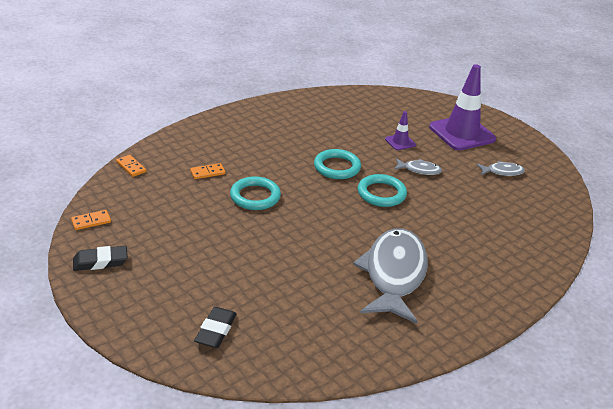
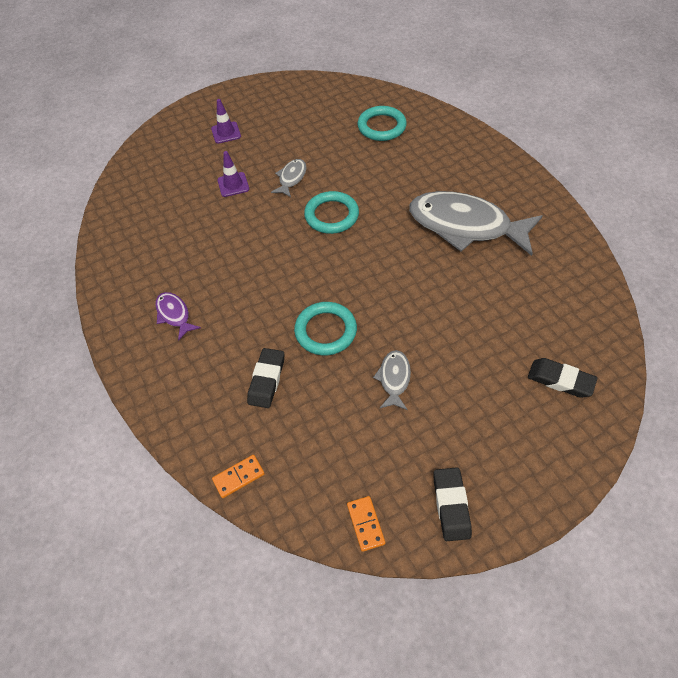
camera: 75 degrees left, 20 degrees up
(207, 172) = (266, 380): orange domino -> black eraser
(261, 130) = (174, 315): none -> purple fish
(337, 167) = (275, 247): turquoise ring -> turquoise ring (381, 126)
(462, 133) = (226, 133): purple traffic cone -> purple traffic cone, size x0.46
(502, 172) = (304, 118): grey fish -> grey fish (394, 379)

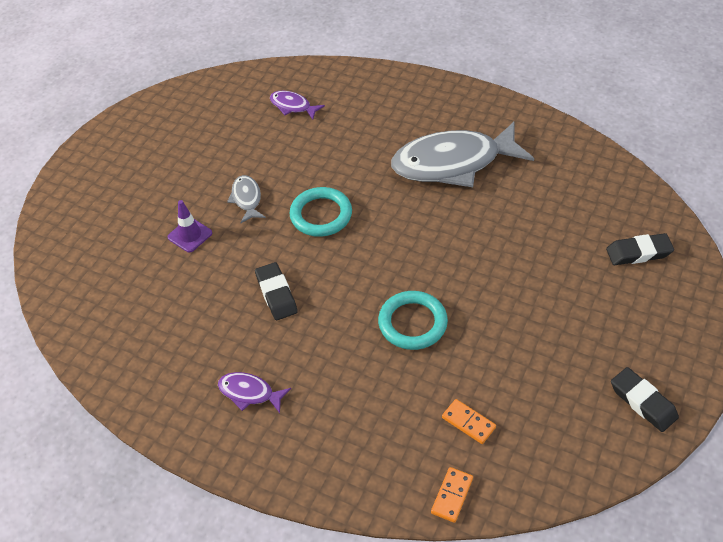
camera: 35 degrees left, 5 degrees down
(226, 133) = (130, 186): purple traffic cone -> none
(266, 380) = (399, 398): black eraser -> black eraser (276, 294)
(365, 524) = (592, 461): orange domino -> orange domino (468, 422)
(381, 126) = (293, 106): turquoise ring -> purple fish
(394, 379) = (509, 329): grey fish -> none

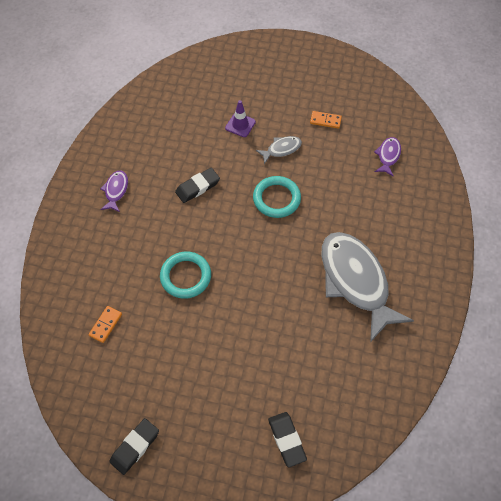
camera: 75 degrees right, 10 degrees up
(452, 495) = (49, 321): orange domino -> orange domino (325, 120)

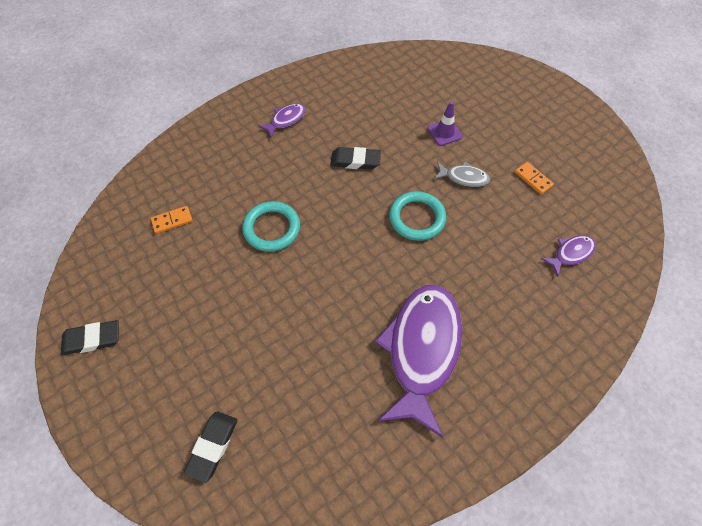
camera: 40 degrees right, 0 degrees up
(355, 281) = (422, 350): grey fish -> purple fish

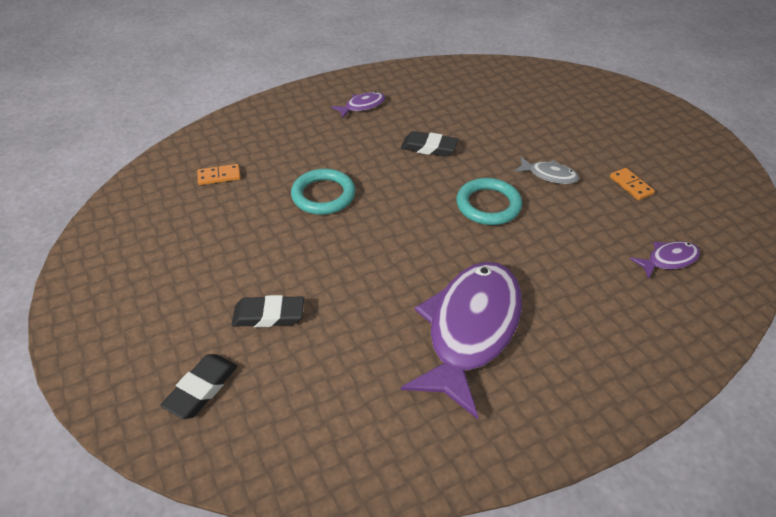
camera: 10 degrees right, 15 degrees down
(92, 339) = (102, 268): black eraser -> black eraser (269, 315)
(444, 132) = (534, 134): purple traffic cone -> none

